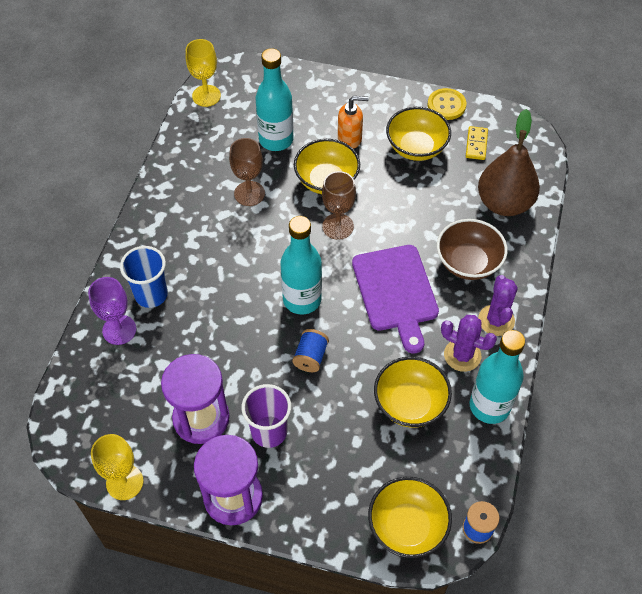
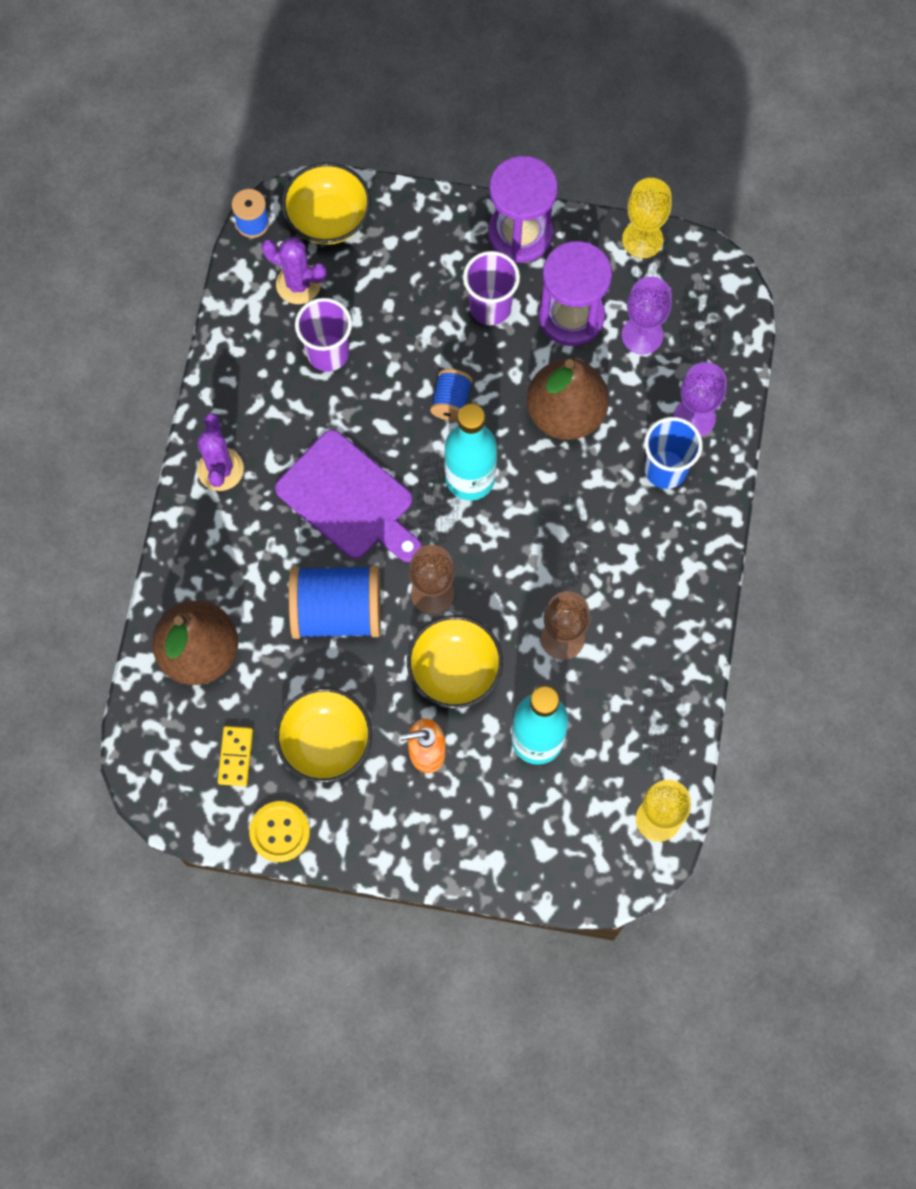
camera: 175 degrees right, 15 degrees up
(145, 398) = (642, 335): none -> purple goblet
(220, 341) = (565, 413): none -> brown pear
(396, 292) = (349, 499): purple cutting board -> purple cutting board turned 150 degrees clockwise
(407, 220) = (337, 611): none -> blue spool
(410, 404) = (328, 353): yellow bowl -> purple cup
(462, 355) = (264, 419): purple cactus -> purple cactus (298, 284)
(468, 262) = (253, 551): brown bowl -> none
(489, 406) = (234, 358): turquoise bottle -> none

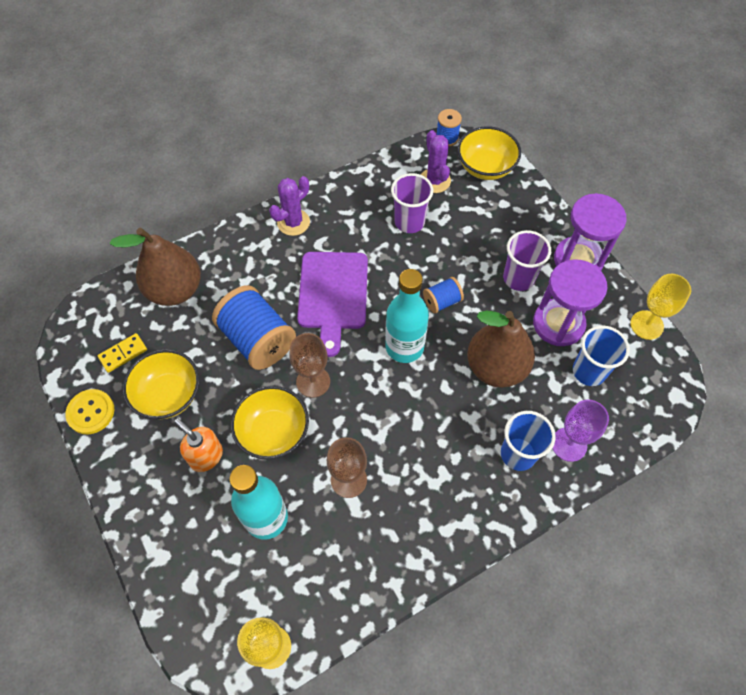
camera: 50 degrees right, 10 degrees down
(642, 335) = (589, 371): purple goblet -> blue cup

